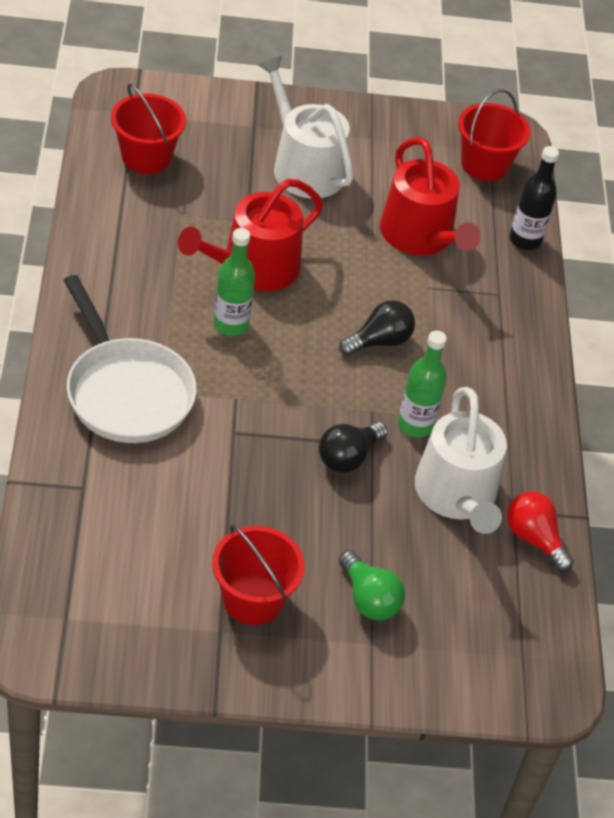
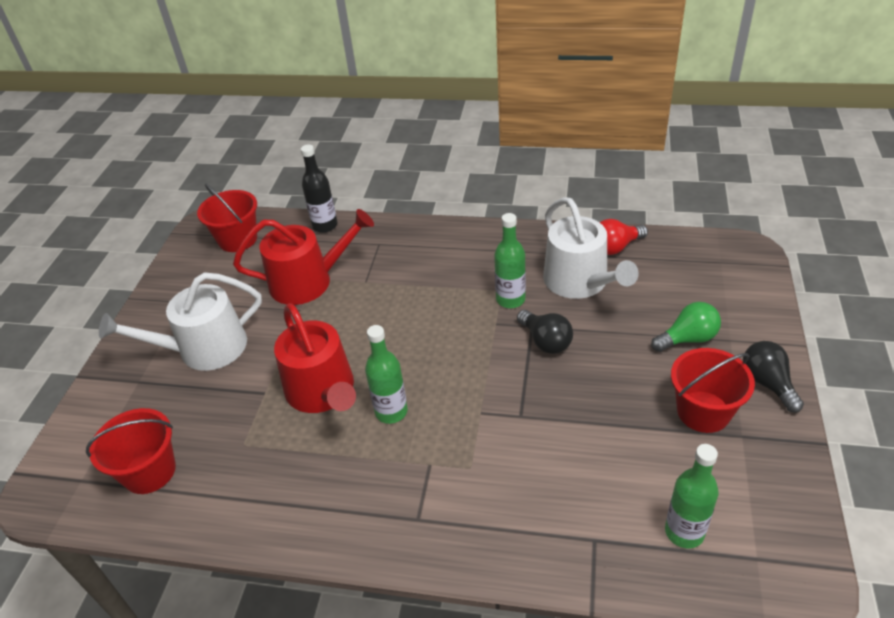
camera: 70 degrees left, 5 degrees down
(94, 561) = (684, 532): none -> green bottle
(126, 392) = (471, 499): white pan -> none
(379, 341) = (421, 314): black light bulb -> black light bulb (767, 383)
(457, 496) = (580, 282): white watering can -> white watering can turned 60 degrees clockwise

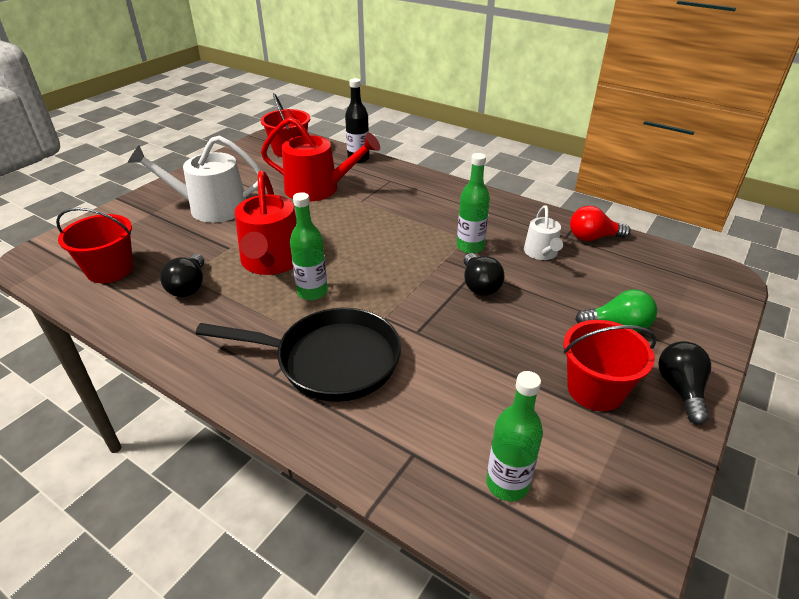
camera: 20 degrees right, 5 degrees down
(256, 457) = (189, 287): none -> black light bulb
(461, 480) = (330, 361): none -> black pan
(580, 282) = (541, 253): white watering can -> white watering can, size x0.55

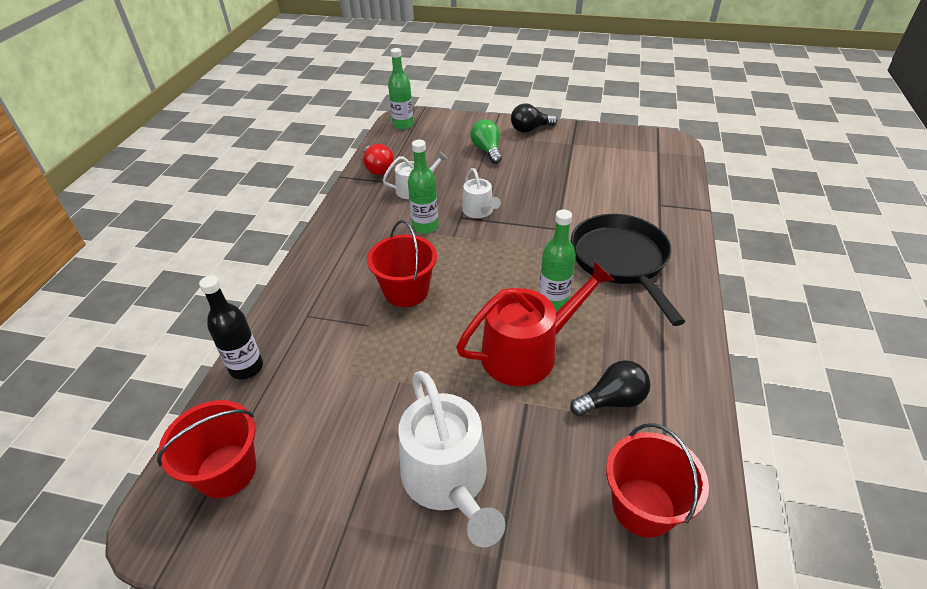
camera: 110 degrees left, 5 degrees up
(319, 189) = (350, 377): red watering can -> none
(479, 285) = (479, 211): black light bulb -> white watering can
(507, 484) = (646, 172): green bottle -> green bottle (403, 125)
(595, 389) = (553, 153): red bucket -> red bucket (406, 291)

